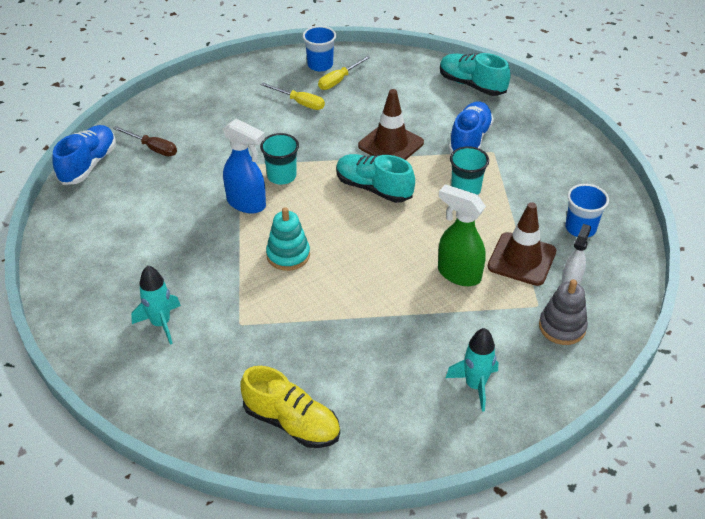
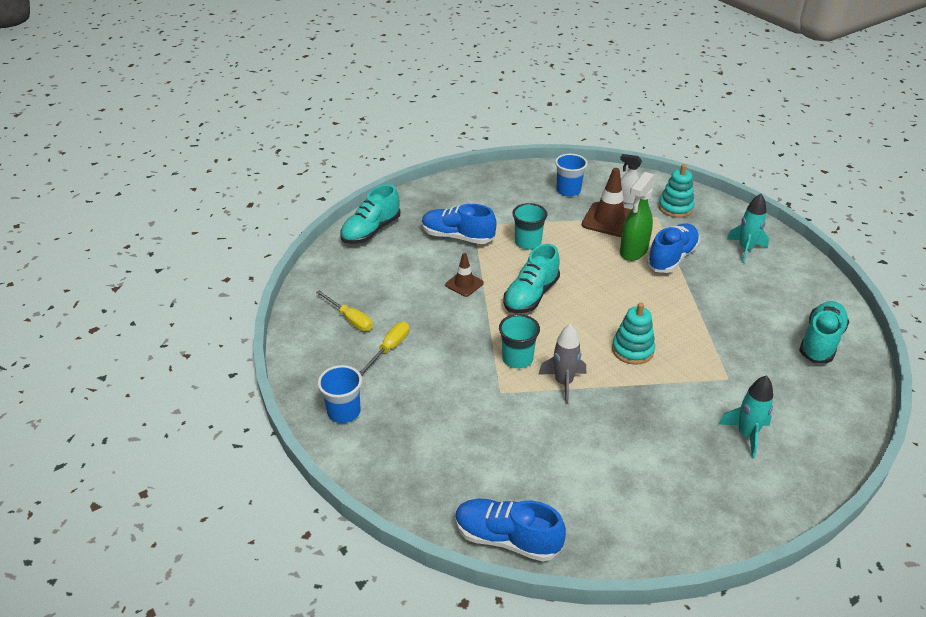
camera: 90 degrees left, 5 degrees down
(153, 148) = (472, 474): brown screwdriver -> none
(247, 204) = (563, 383): blue spray bottle -> grey rocket
(292, 422) = (820, 342): yellow shoe -> turquoise shoe
(320, 65) = (317, 334): blue cup -> blue cup (344, 412)
(391, 144) = (464, 284): brown traffic cone -> brown traffic cone, size x0.58
(449, 308) = (671, 258): none -> blue shoe
(562, 327) = (675, 208): grey stacking toy -> turquoise stacking toy

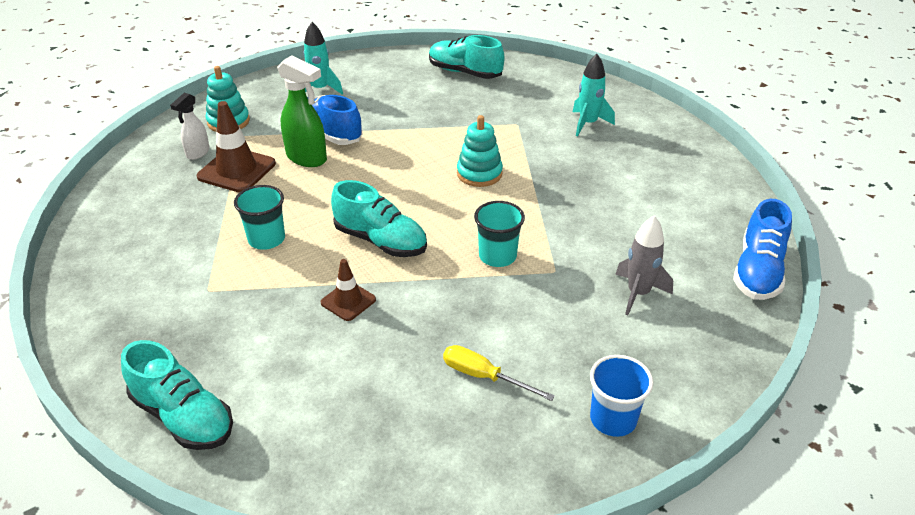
camera: 90 degrees left, 0 degrees up
(350, 319) = (418, 428): yellow screwdriver -> none
(457, 237) = (233, 308): blue shoe -> none
(563, 383) = (534, 223): grey rocket -> grey rocket (638, 293)
(568, 190) = (155, 198): blue cup -> none

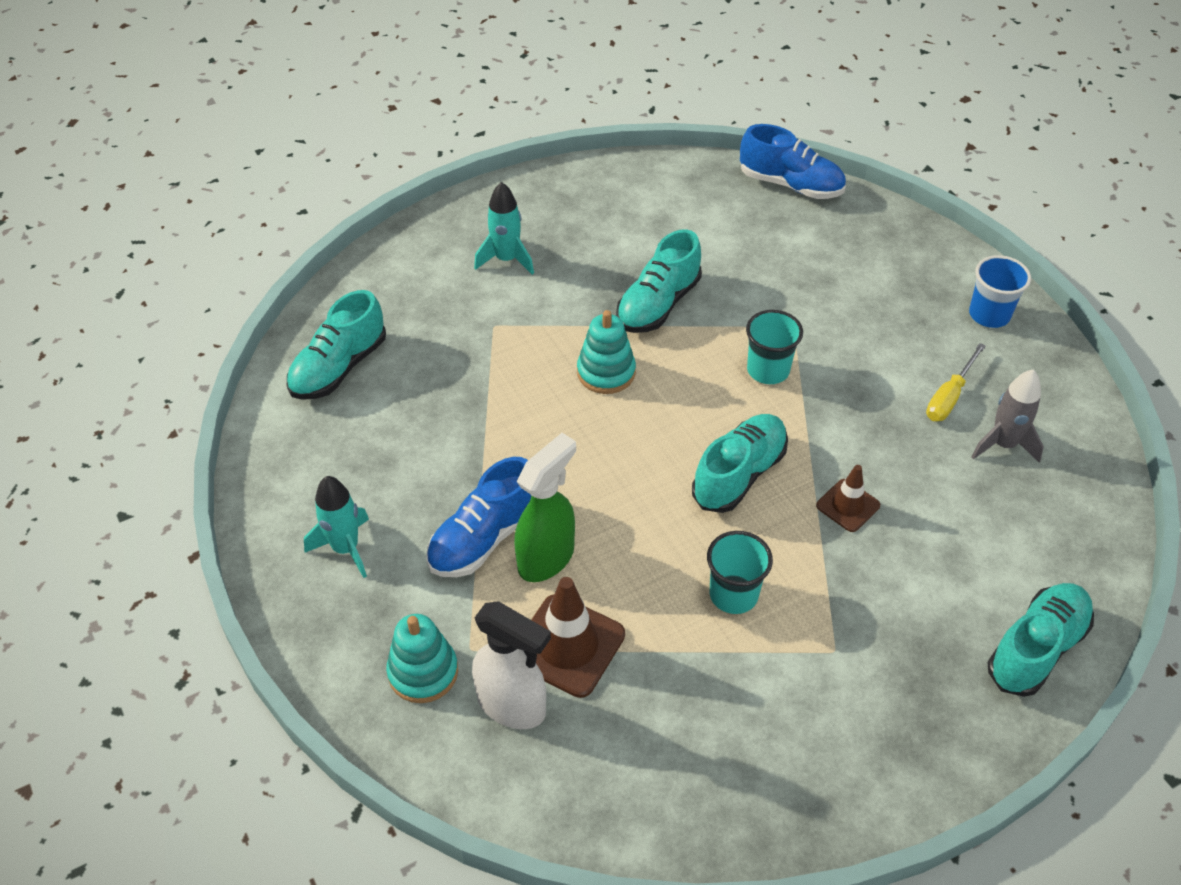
camera: 85 degrees left, 10 degrees up
(197, 153) = (512, 706): white spray bottle -> white spray bottle, size x1.63
(561, 195) = (658, 304): none -> turquoise shoe
(638, 293) = (825, 271): grey rocket -> grey rocket (1003, 444)

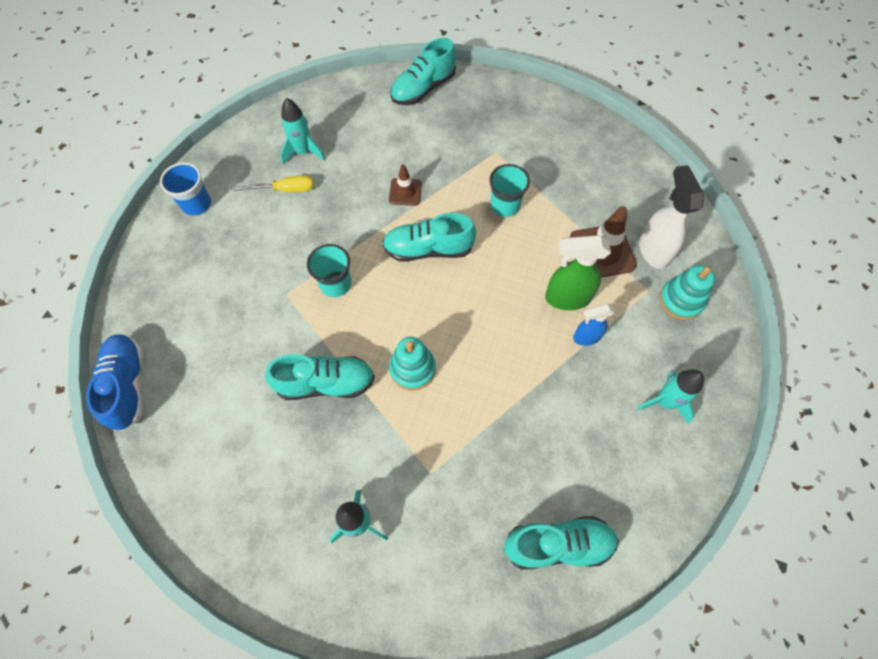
camera: 130 degrees left, 15 degrees up
(484, 538) = (586, 337): blue shoe -> blue spray bottle
(1003, 444) = (303, 152): grey rocket -> turquoise rocket
(1036, 649) = (423, 89): turquoise shoe -> turquoise shoe turned 45 degrees counterclockwise

